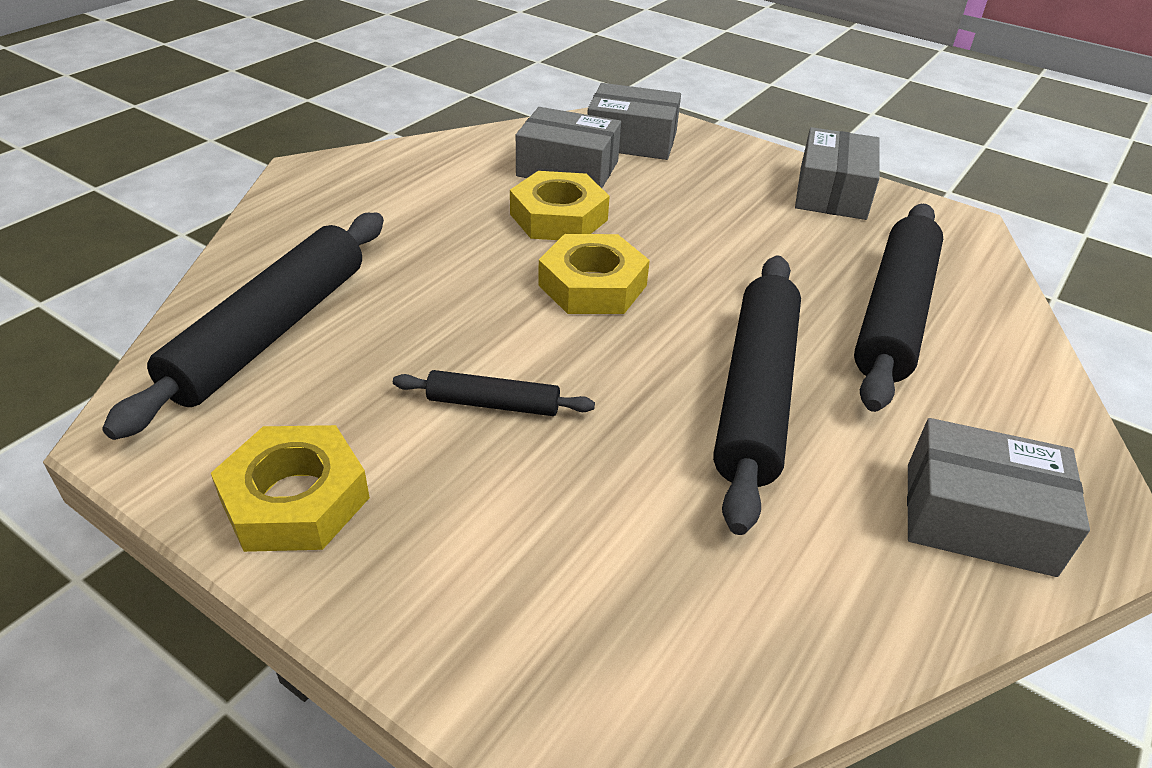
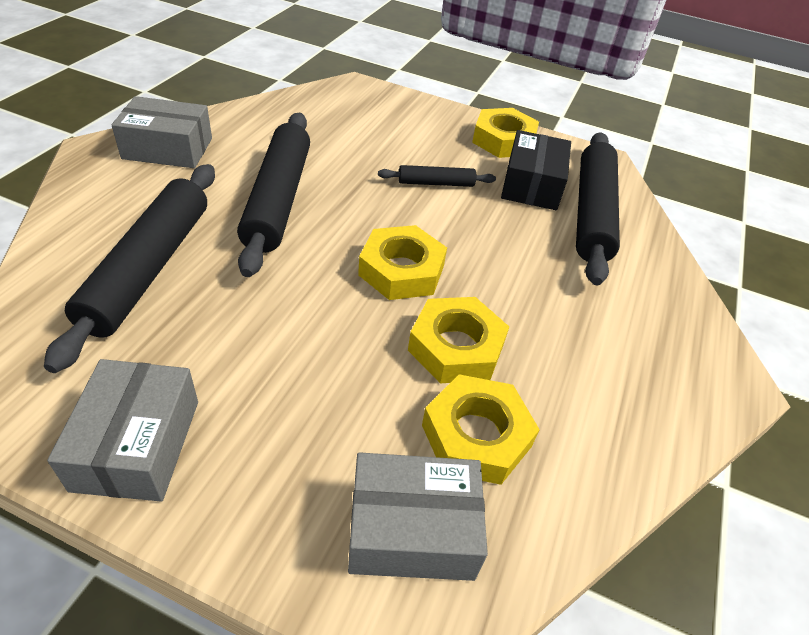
camera: 165 degrees right, 5 degrees up
(324, 388) = (532, 184): none -> black box
(567, 169) = (476, 436): grey box -> yellow nut

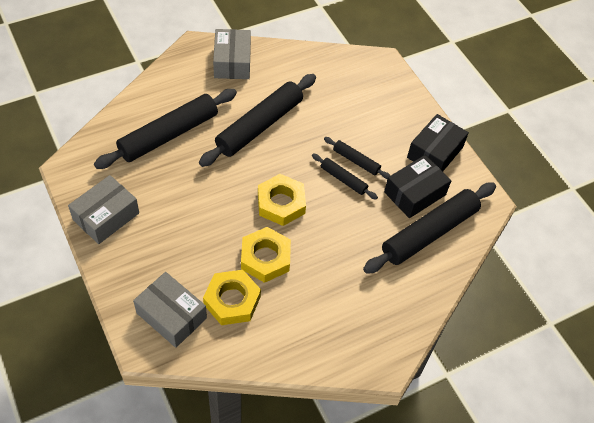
camera: 40 degrees right, 10 degrees up
(168, 148) = (232, 62): grey box -> grey box turned 45 degrees clockwise
(444, 207) = (343, 179): none -> black rolling pin
(503, 140) = (435, 152): yellow nut -> black box

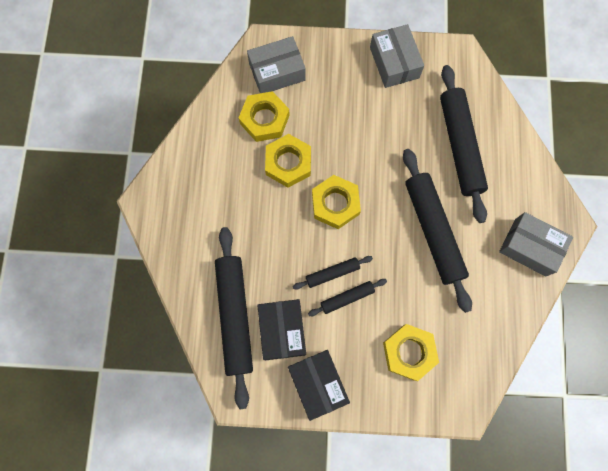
camera: 125 degrees right, 20 degrees up
(368, 106) = (409, 352): none -> yellow nut

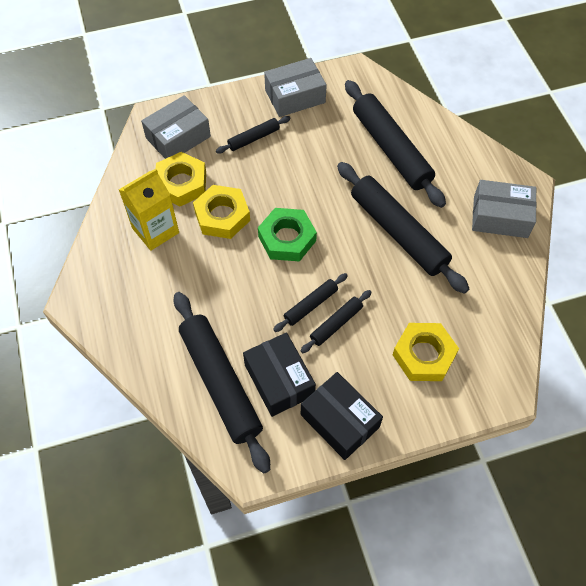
camera: 20 degrees left, 15 degrees down
(228, 158) = (155, 230): none -> yellow carton
(335, 204) = (287, 238): yellow nut -> green nut
(342, 94) = (253, 138): none -> black rolling pin
(394, 62) = (295, 96): grey box -> grey box turned 75 degrees counterclockwise

